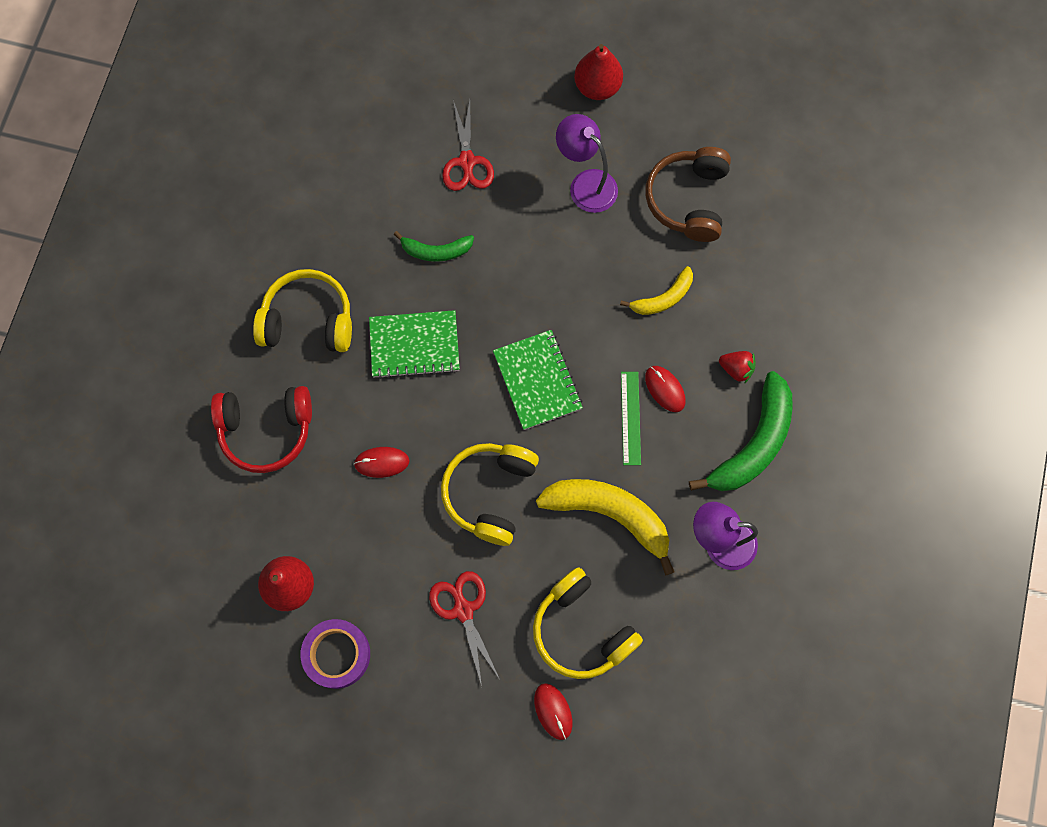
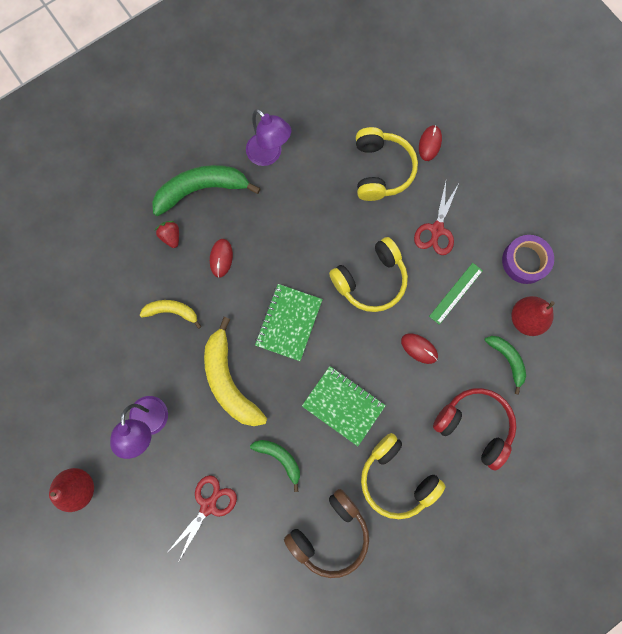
camera: 140 degrees left, 5 degrees up
(279, 525) = (507, 359): none -> green banana
(610, 514) = (314, 215): yellow banana -> yellow banana (229, 381)
(631, 418) = (255, 258): green ruler -> green ruler (455, 293)
(688, 200) = (98, 360): brown headphones -> brown headphones (330, 533)

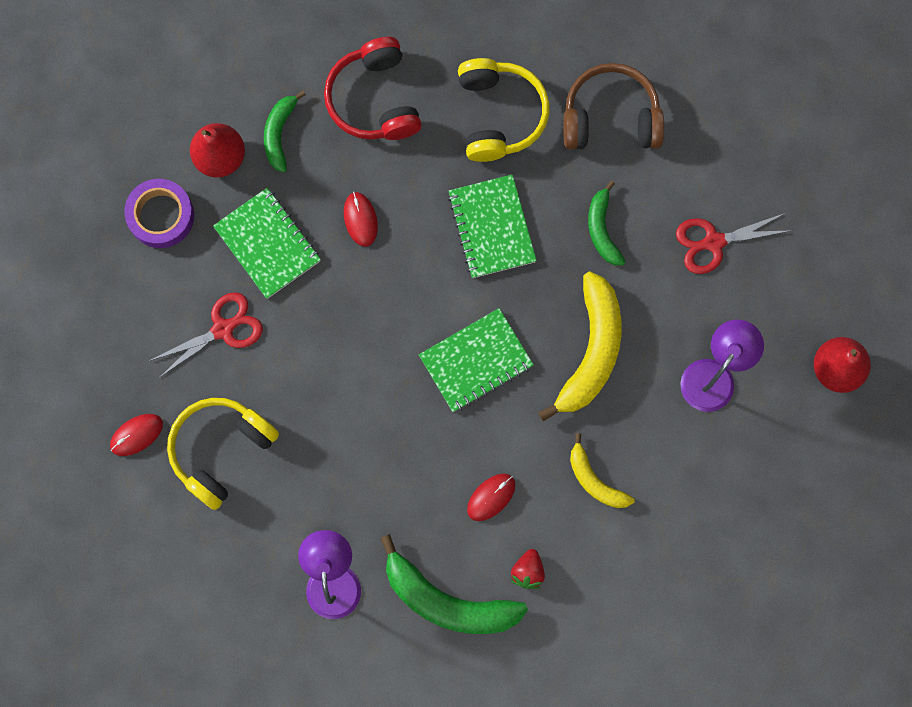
camera: 140 degrees left, 0 degrees up
(370, 280) = (346, 334): yellow headphones -> none
(455, 293) = (268, 244): green ruler -> green notebook

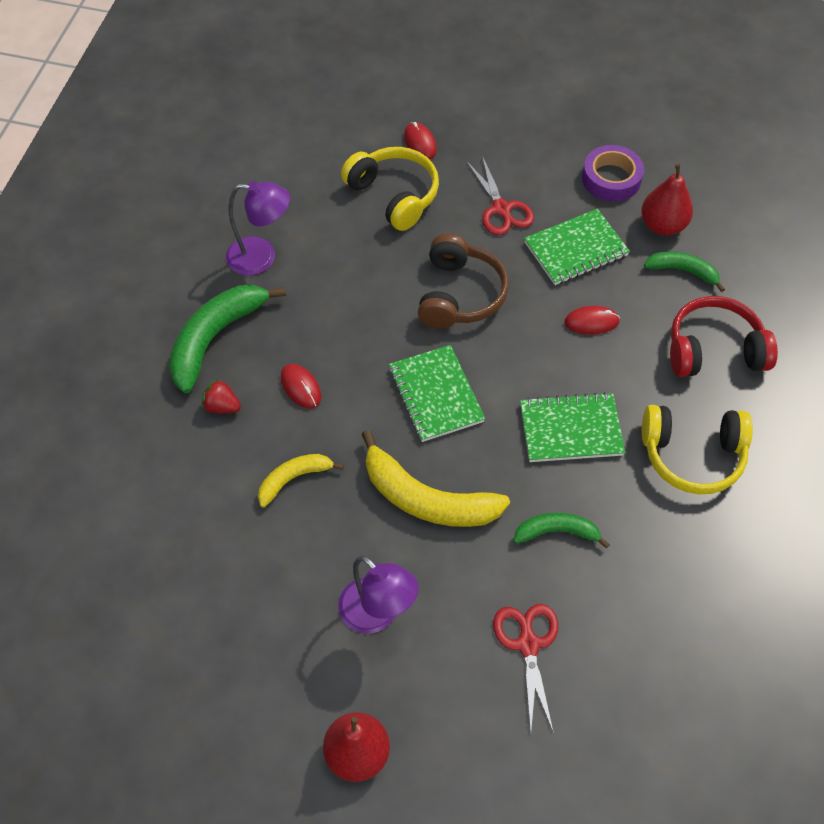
camera: 100 degrees right, 20 degrees down
(610, 118) = (683, 563): brown headphones -> brown headphones (459, 294)

